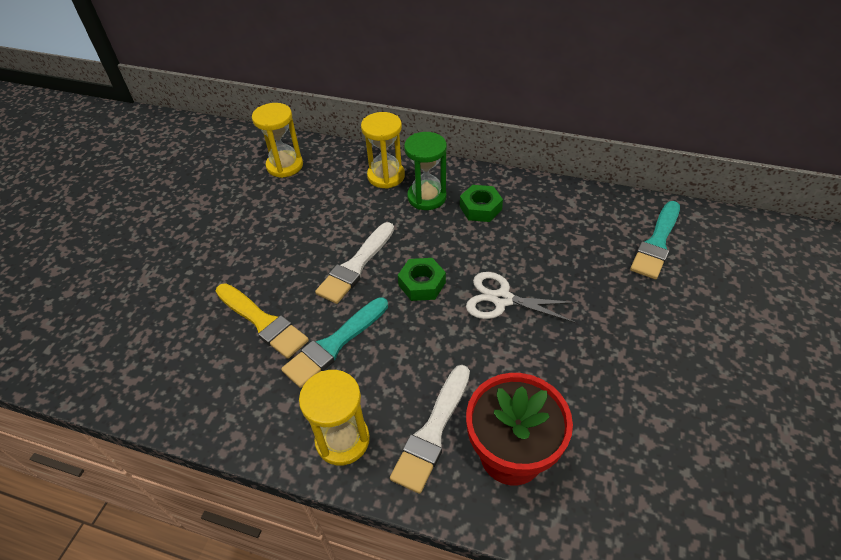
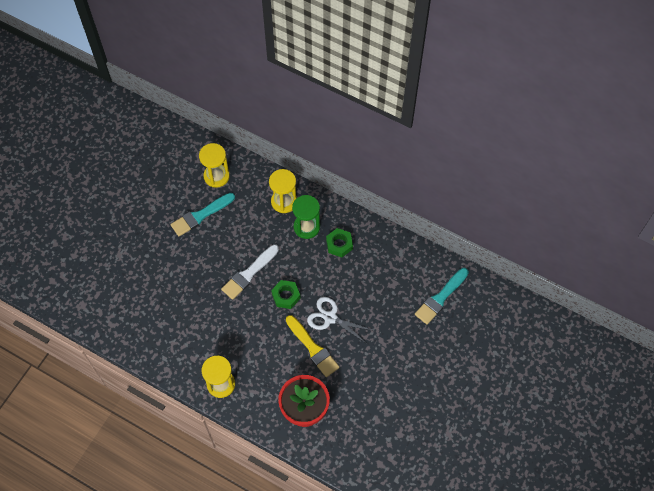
camera: 10 degrees right, 15 degrees up
(262, 322) = (187, 302): yellow brush -> yellow brush (312, 348)
(335, 344) = (226, 326): turquoise brush -> turquoise brush (201, 215)
(433, 431) = (268, 390): white brush -> none

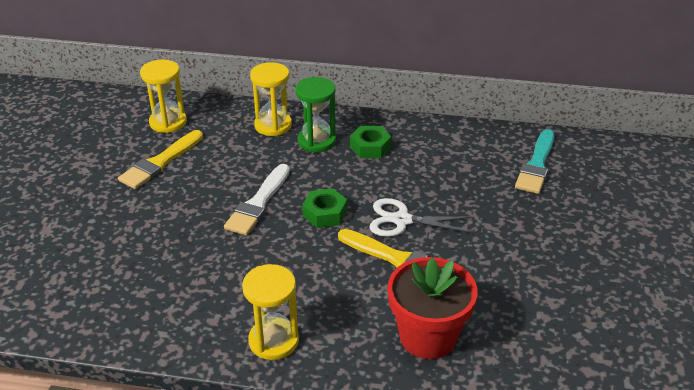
camera: 20 degrees left, 25 degrees down
(201, 215) = (160, 162): turquoise brush -> yellow brush

